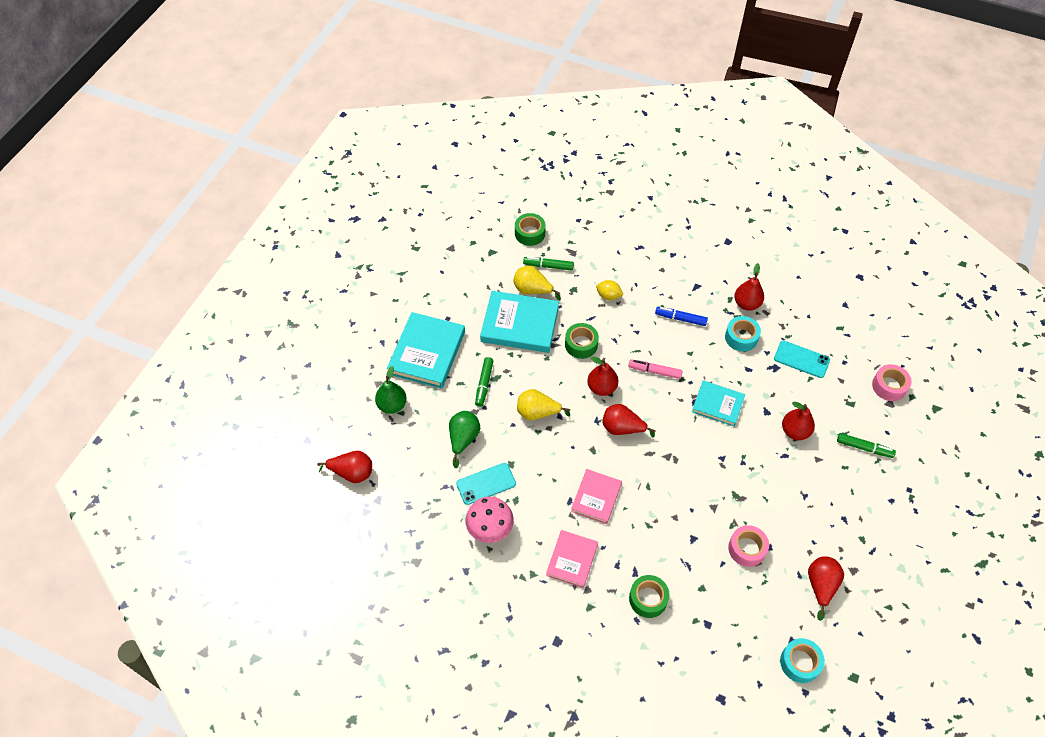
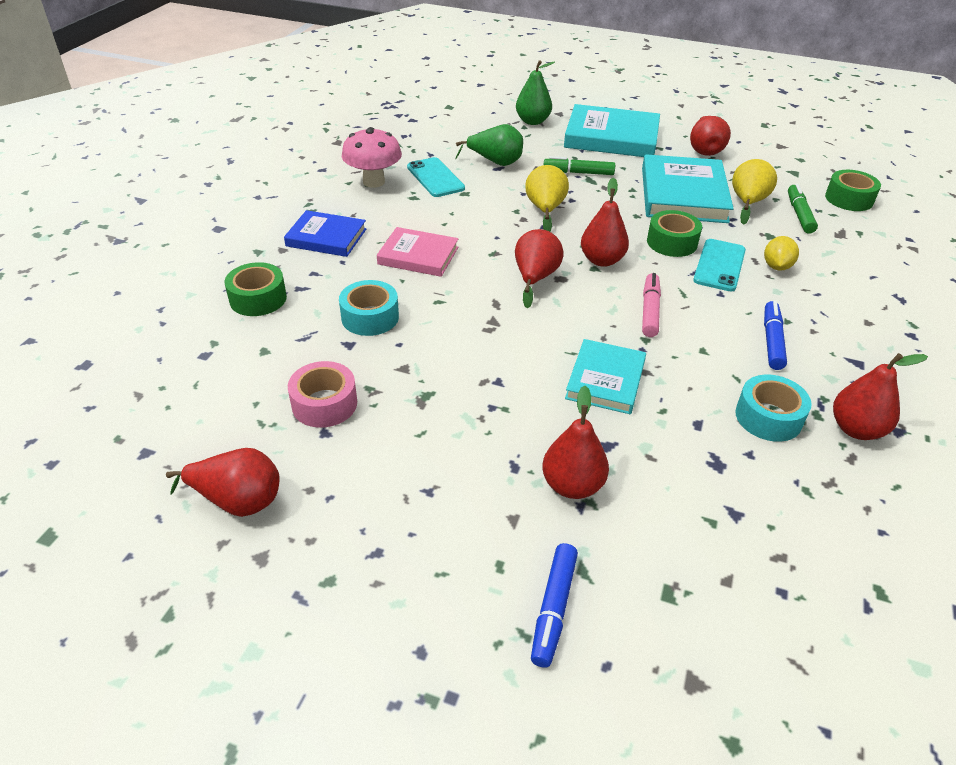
camera: 85 degrees right, 15 degrees down
(352, 473) = (444, 106): red pear -> red pear (704, 150)
(572, 560) = (326, 237): pink book -> blue book
(800, 663) = (104, 460): turquoise tape -> turquoise tape (370, 317)
(801, 359) = (755, 509): turquoise phone -> turquoise phone (719, 265)
(864, 448) = (553, 609): green marker -> blue marker
(889, 386) = (746, 687): pink tape -> none

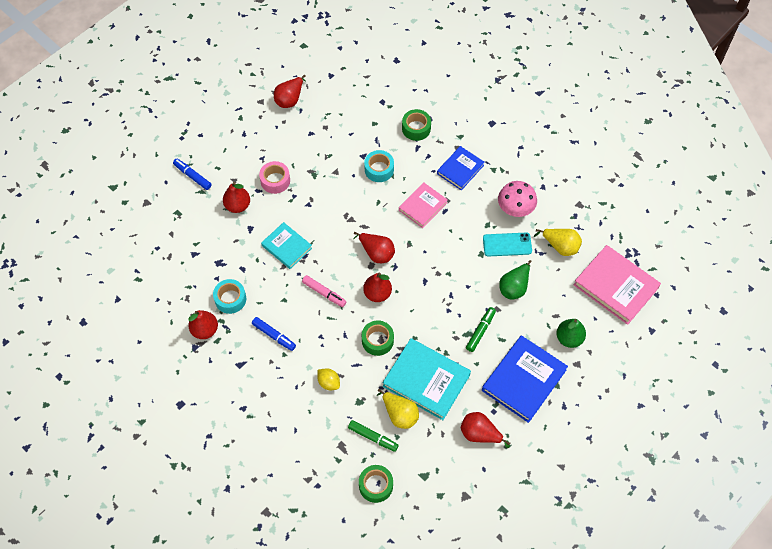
camera: 115 degrees right, 20 degrees up
(324, 404) = (327, 137): pink tape -> pink tape (275, 181)
(441, 107) = (616, 286): none -> pink book
(545, 210) = (442, 289): yellow pear -> yellow pear (560, 246)
(611, 137) = (523, 380): turquoise book -> blue book
(719, 265) = (344, 352): turquoise phone -> none

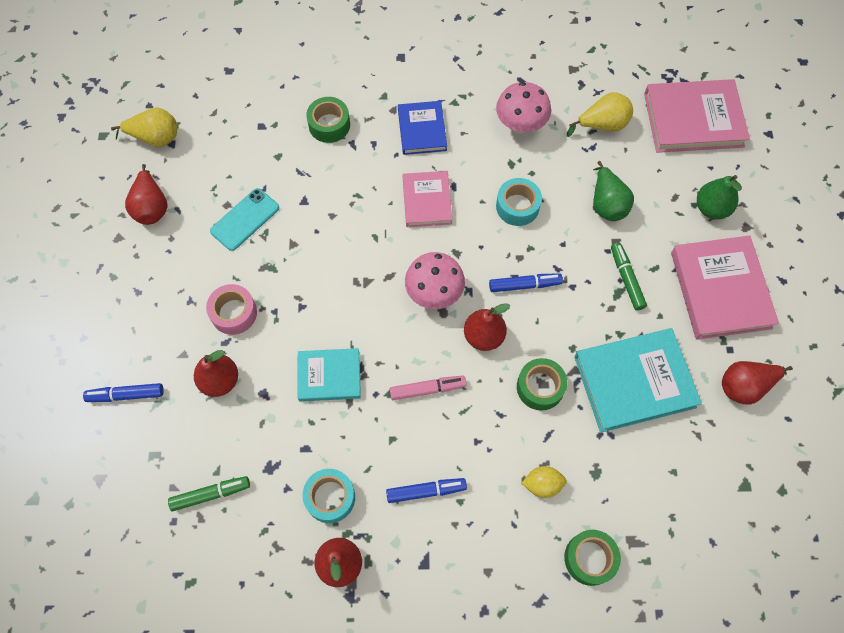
camera: 45 degrees left, 5 degrees up
(373, 437) = (652, 498): green marker -> green marker (211, 494)
(376, 253) = (434, 293): red pear -> pink mushroom
(376, 485) = (714, 548): green tape -> green tape (589, 558)
(379, 169) = (337, 201): turquoise tape -> turquoise tape (517, 206)
(399, 414) = (650, 445): yellow pear -> yellow pear (155, 138)
(425, 288) = (524, 285): none -> blue marker
(507, 244) = (552, 167): turquoise phone -> turquoise phone (245, 219)
(523, 380) = (720, 290): blue book -> pink book

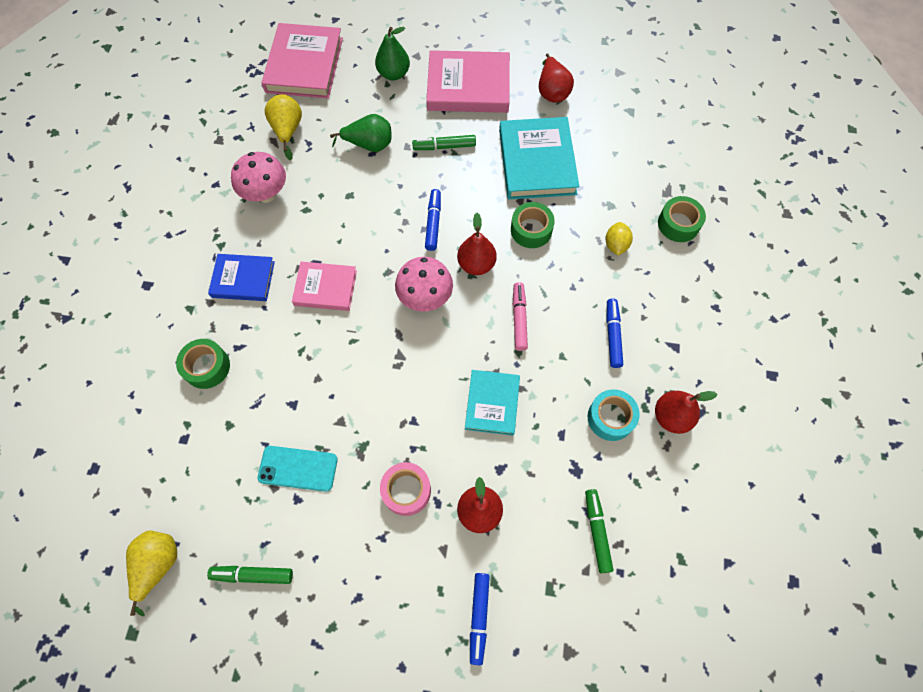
camera: 80 degrees left, 0 degrees up
(151, 207) = (252, 575): red pear -> green marker
(245, 219) = (298, 468): turquoise phone -> turquoise phone turned 45 degrees counterclockwise
(517, 206) = (353, 213): turquoise tape -> none

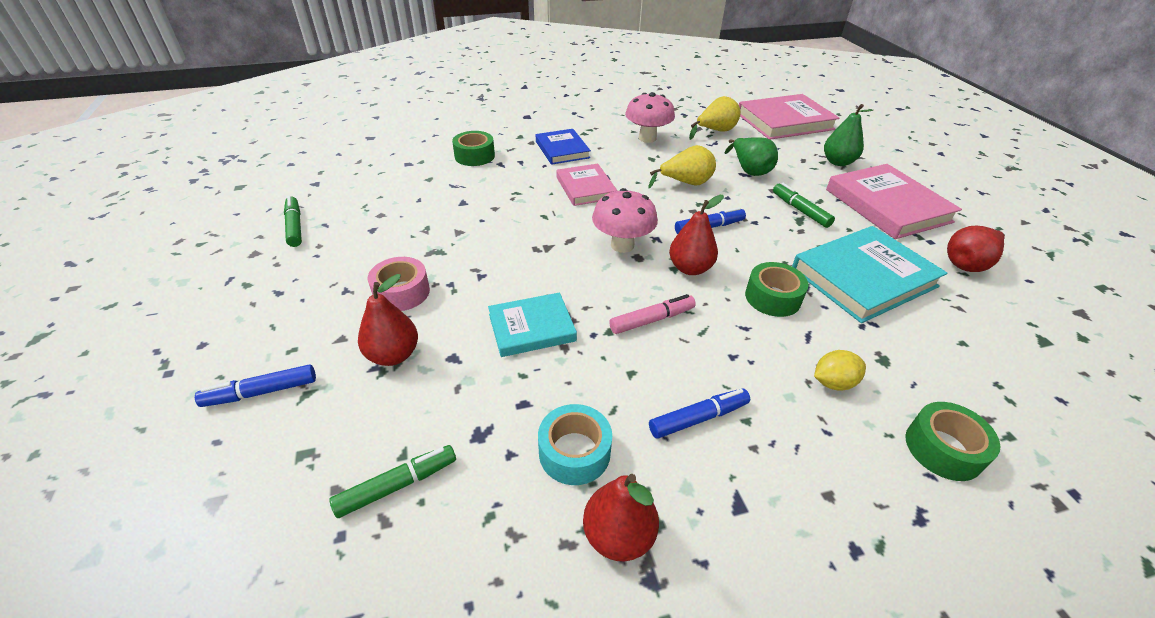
camera: 65 degrees right, 25 degrees down
(158, 565) = (298, 182): yellow pear -> yellow pear (685, 183)
(298, 468) = (402, 222): turquoise phone -> none

